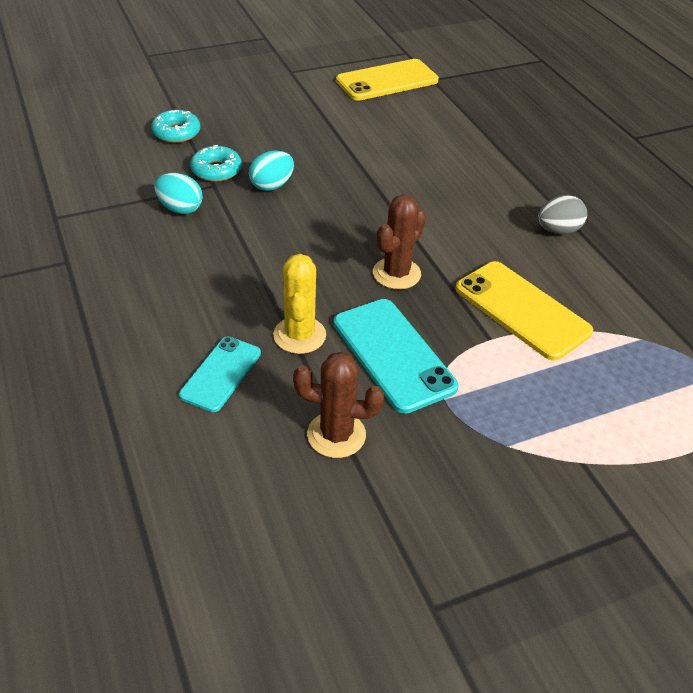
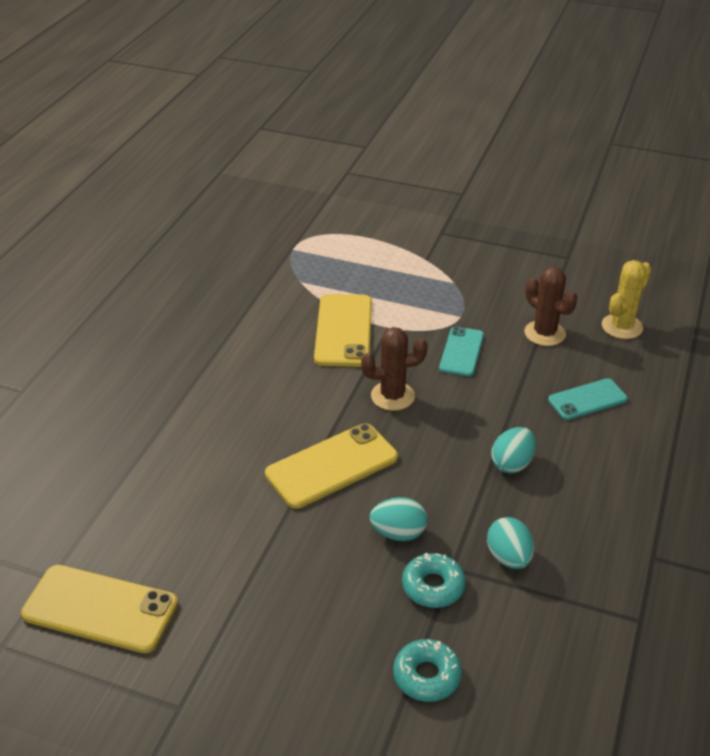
camera: 135 degrees left, 5 degrees down
(237, 272) = (512, 464): none -> turquoise egg
(299, 335) = (510, 394): yellow cactus -> yellow cactus (622, 327)
(369, 200) = (332, 466): none -> yellow phone
(393, 354) = (461, 352): turquoise phone -> turquoise phone, size x0.63
(558, 230) = (231, 359): grey egg -> none

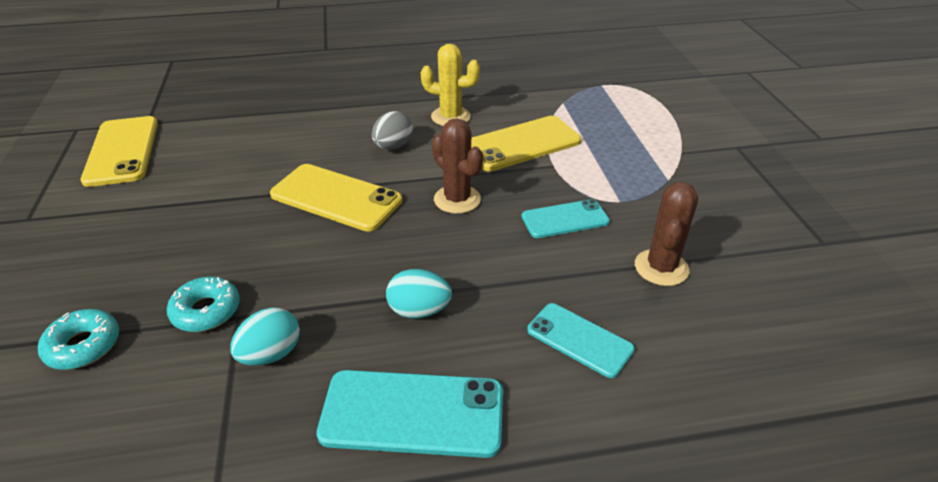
camera: 60 degrees right, 0 degrees up
(279, 405) = (393, 146): none -> grey egg
(398, 533) = (269, 265): turquoise egg -> none
(607, 500) = (413, 413): none -> turquoise phone
(622, 327) = (752, 330): yellow cactus -> yellow cactus (450, 117)

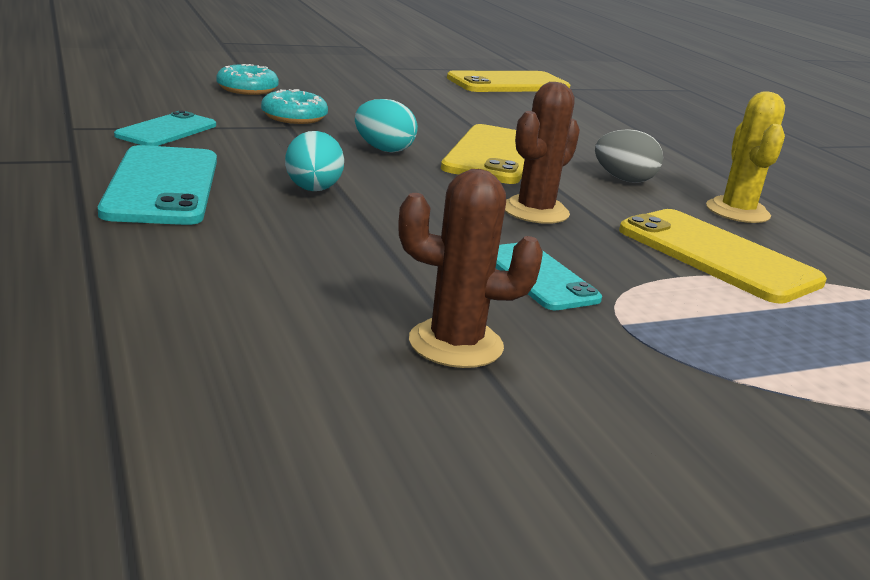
camera: 75 degrees right, 15 degrees down
(271, 354) = (241, 137): turquoise egg -> turquoise egg (383, 149)
(579, 340) = (277, 270): turquoise phone -> turquoise phone (167, 130)

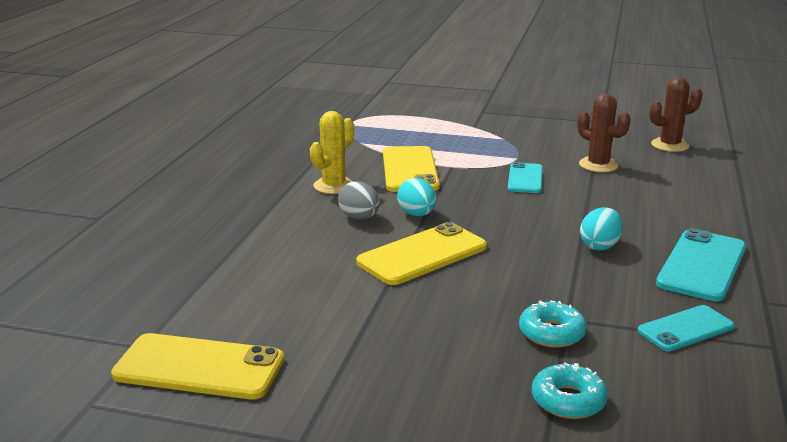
camera: 140 degrees left, 0 degrees up
(383, 149) = (508, 275): turquoise egg -> turquoise egg (417, 214)
(535, 211) = (469, 208): brown cactus -> brown cactus (669, 145)

